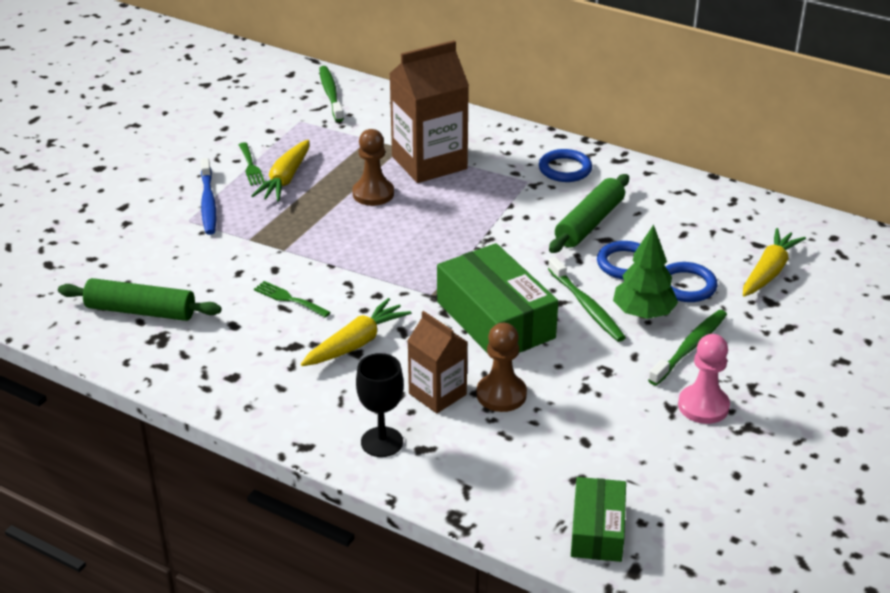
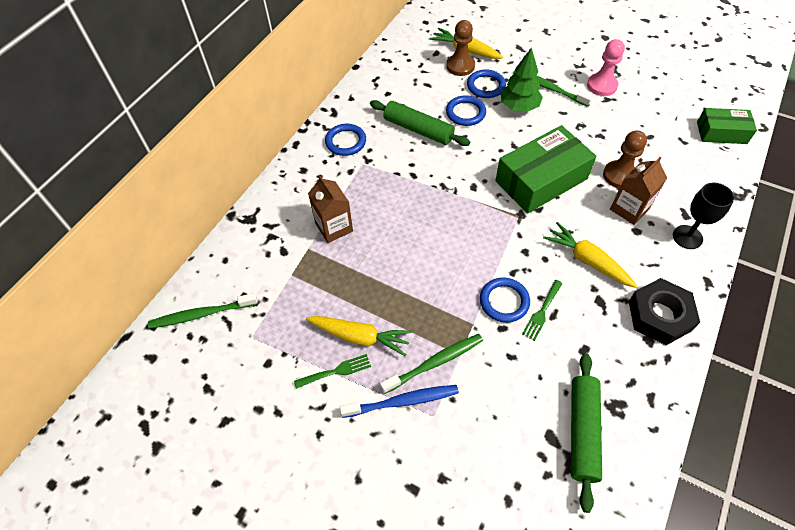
camera: 90 degrees left, 20 degrees up
(263, 391) = (659, 315): none -> black nut
(308, 273) = (504, 301): none -> blue ring
(373, 194) = (383, 264): brown pawn -> brown pawn (460, 66)
(429, 163) = (334, 227): brown carton -> brown carton, size x0.59
(587, 306) = (517, 133): green toothbrush -> green toothbrush (435, 363)

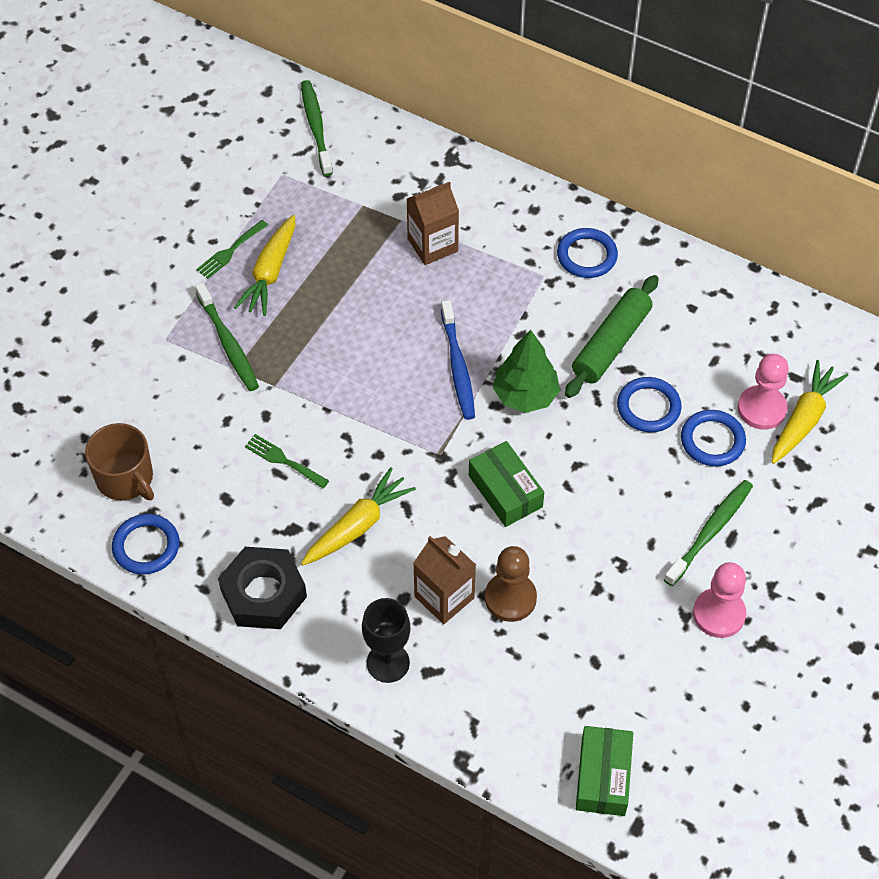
camera: 90 degrees right, 0 degrees up
(336, 371) = (230, 251): green fork -> green fork turned 60 degrees clockwise
(403, 401) = (186, 311): blue toothbrush -> blue toothbrush (458, 367)
(460, 66) = (761, 409): brown pawn -> pink pawn
(504, 301) = (303, 421): blue ring -> blue ring (146, 546)
(519, 106) = (664, 482): green tree -> green tree (525, 395)
(541, 180) = (505, 491): green box -> green box, size x0.59
(582, 431) = (125, 478): green rolling pin -> brown mug

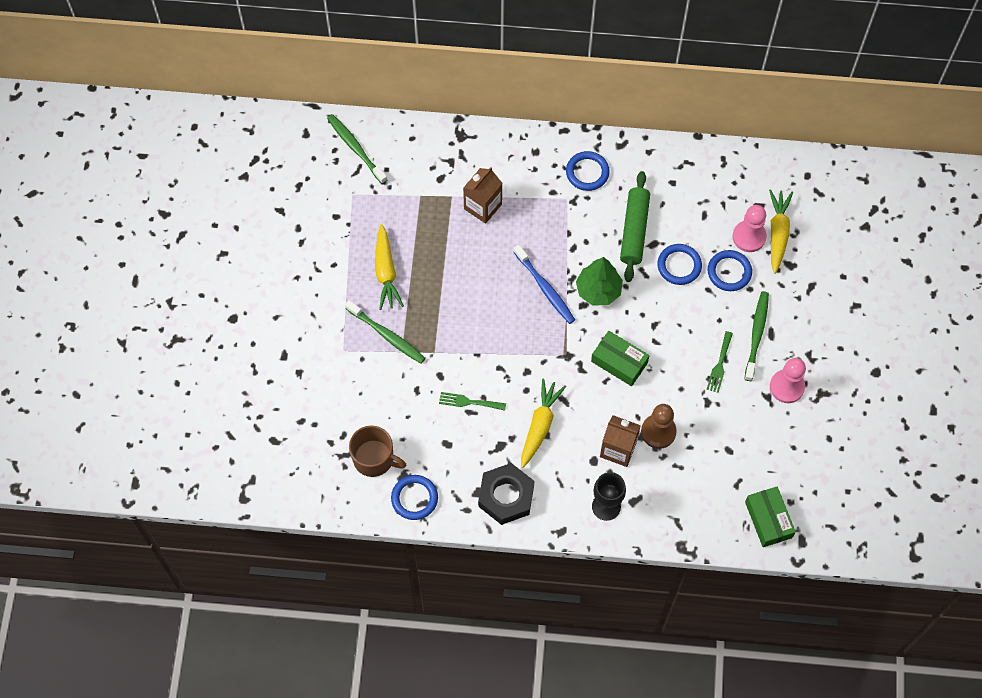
camera: 25 degrees left, 10 degrees up
(230, 251) = (350, 268): green fork -> green fork (719, 365)

